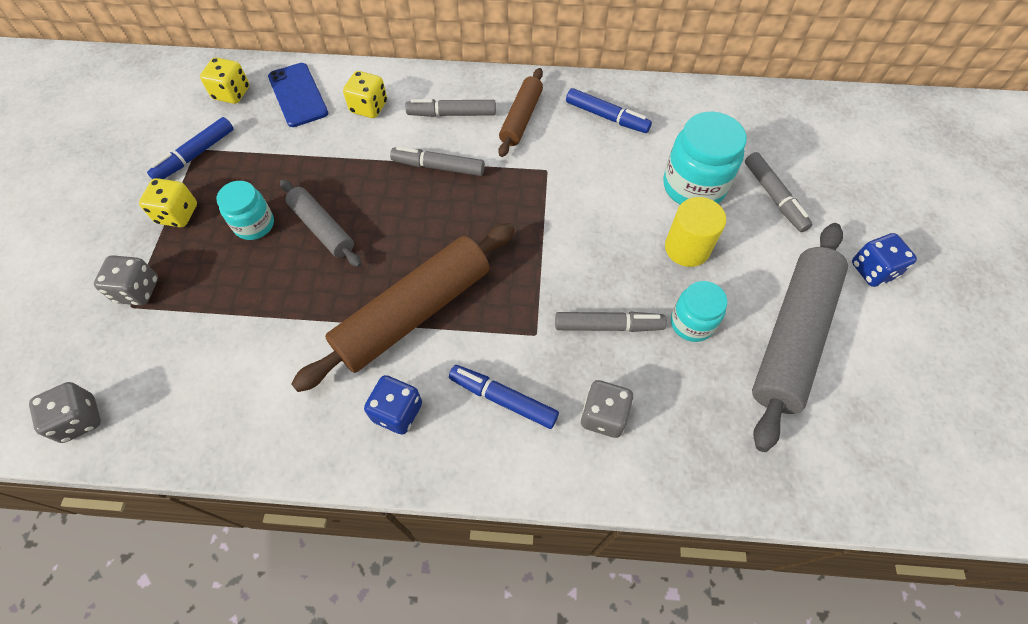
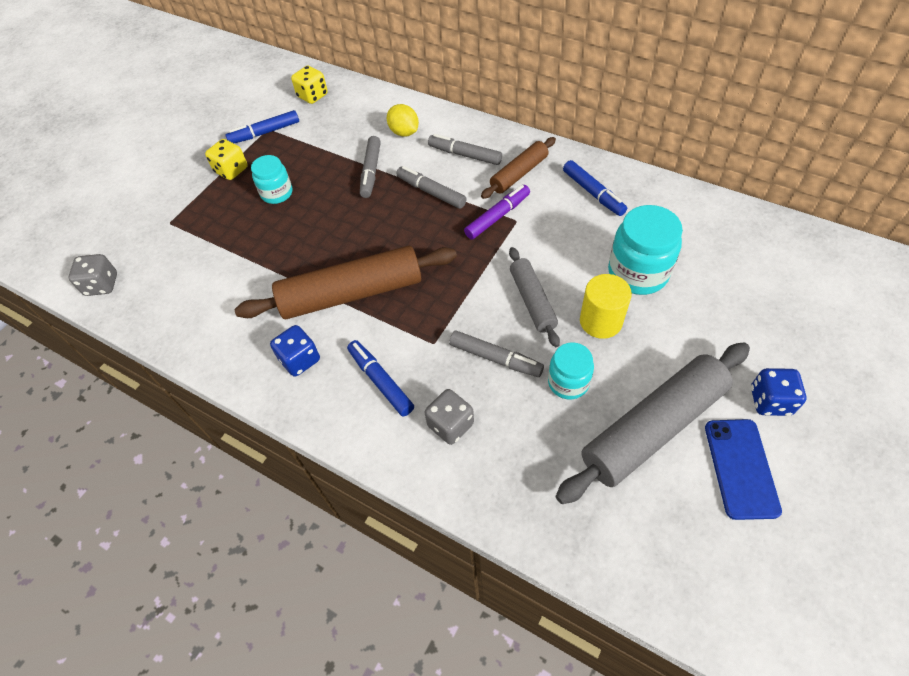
camera: 30 degrees right, 5 degrees down
(138, 290) = (179, 213): grey dice -> none
(298, 95) = (358, 109): blue phone -> blue phone (741, 468)
(322, 228) = (321, 211): grey rolling pin -> grey rolling pin (532, 301)
(369, 107) = (404, 132): yellow dice -> yellow lemon
(525, 172) = (497, 216): none -> purple marker
(774, 197) = (709, 305): grey marker -> grey marker (371, 171)

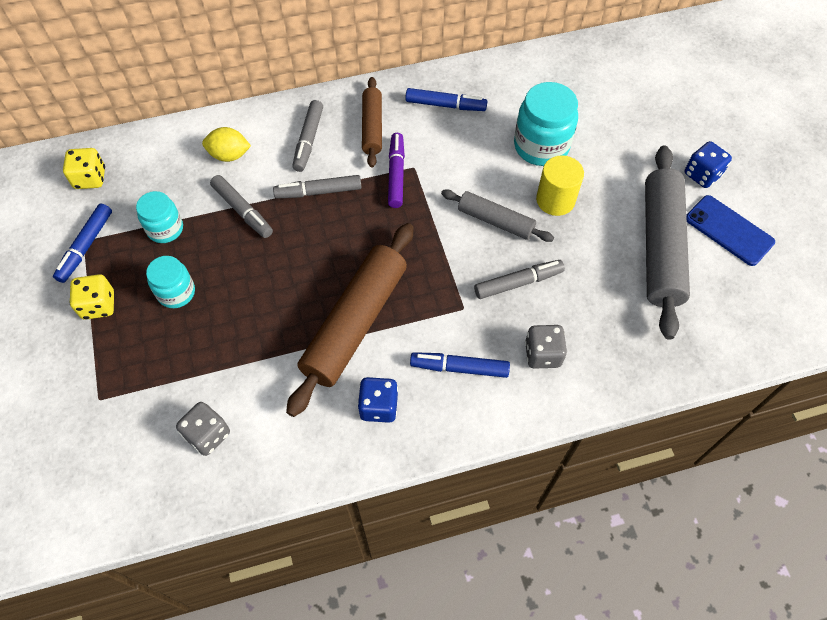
camera: 50 degrees left, 5 degrees up
(102, 285) = (106, 506): grey dice -> grey dice (208, 435)
(464, 155) = (308, 140): grey marker -> grey marker turned 60 degrees counterclockwise
(568, 382) = (582, 260): turquoise jar -> turquoise jar (165, 229)

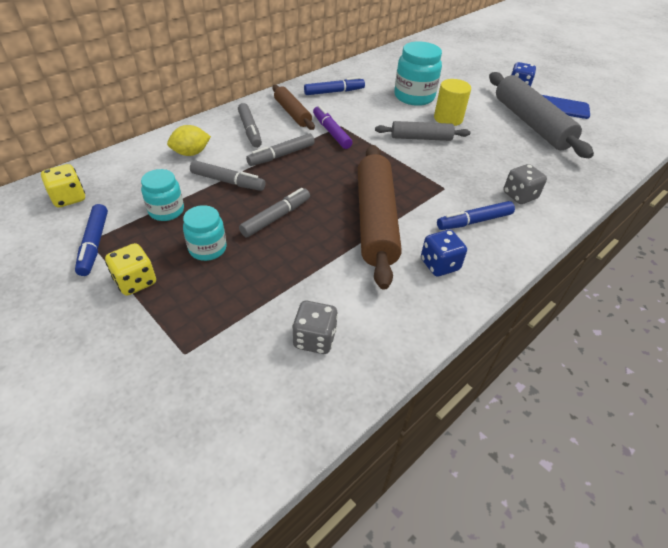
camera: 30 degrees left, 15 degrees down
(518, 283) = (466, 164): grey marker -> grey marker (276, 217)

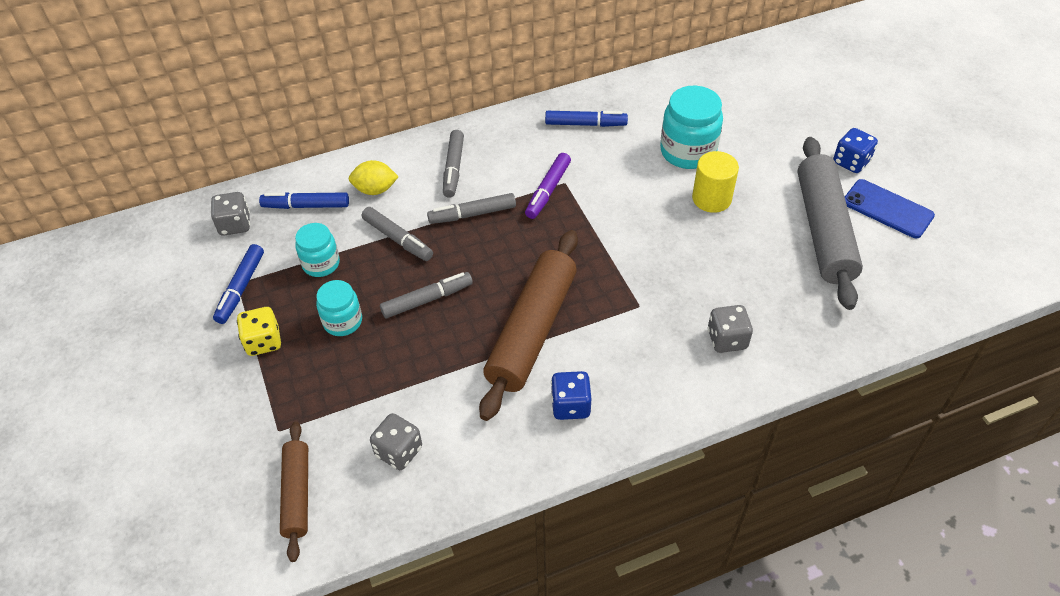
camera: 25 degrees right, 5 degrees up
(69, 198) = (235, 225): yellow dice -> grey dice
(292, 113) = (516, 150): brown rolling pin -> brown rolling pin (297, 494)
(331, 132) = (548, 191): purple marker -> purple marker turned 150 degrees counterclockwise
(421, 138) = (655, 223): grey rolling pin -> none
(474, 221) = (645, 361): blue marker -> blue marker (306, 206)

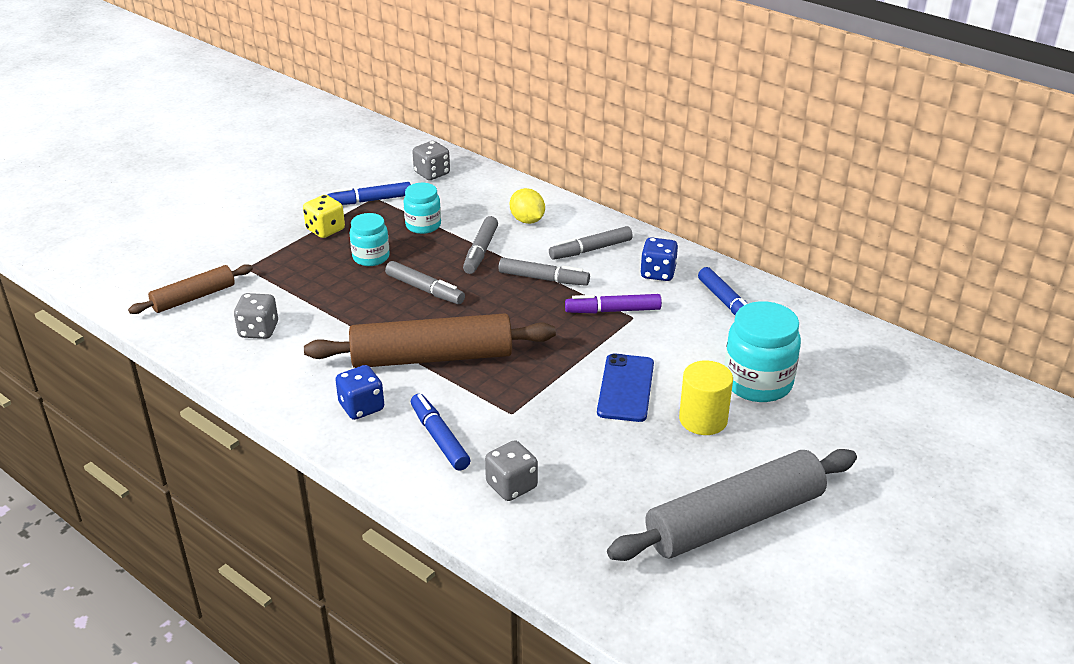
camera: 60 degrees right, 15 degrees down
(306, 206) = (479, 196): blue marker -> blue marker (439, 438)
(472, 214) = (543, 279): grey marker -> grey marker turned 150 degrees clockwise
(851, 162) = (873, 516): blue dice -> blue dice (658, 273)
(887, 209) = (822, 568): blue phone -> blue phone (626, 388)

